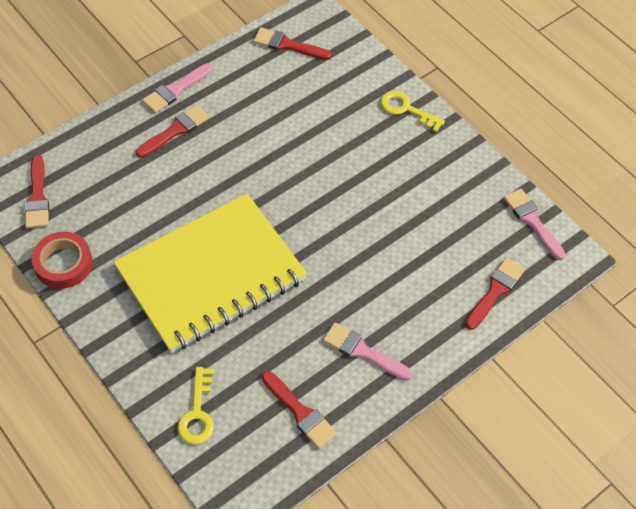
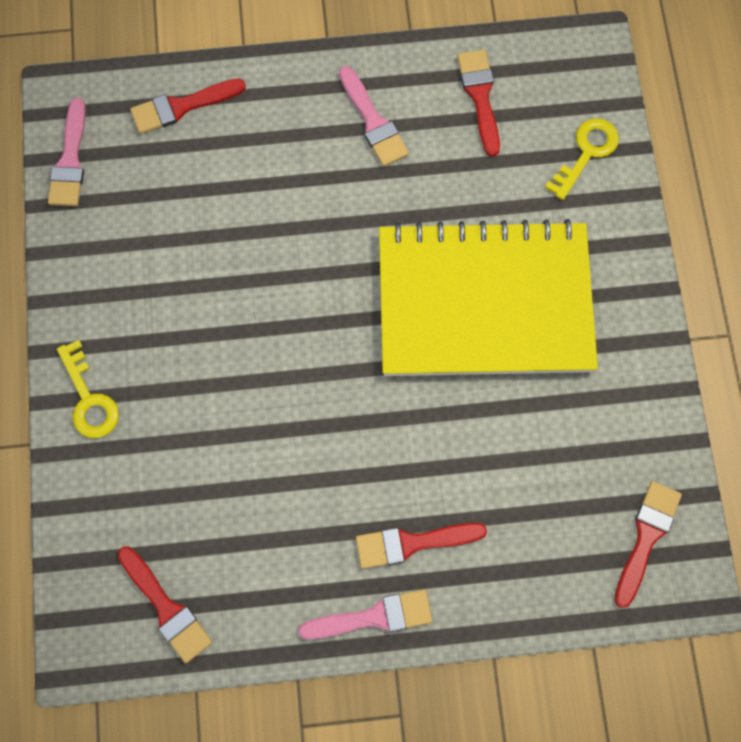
camera: 145 degrees left, 15 degrees up
(63, 263) = (653, 416): red tape -> none

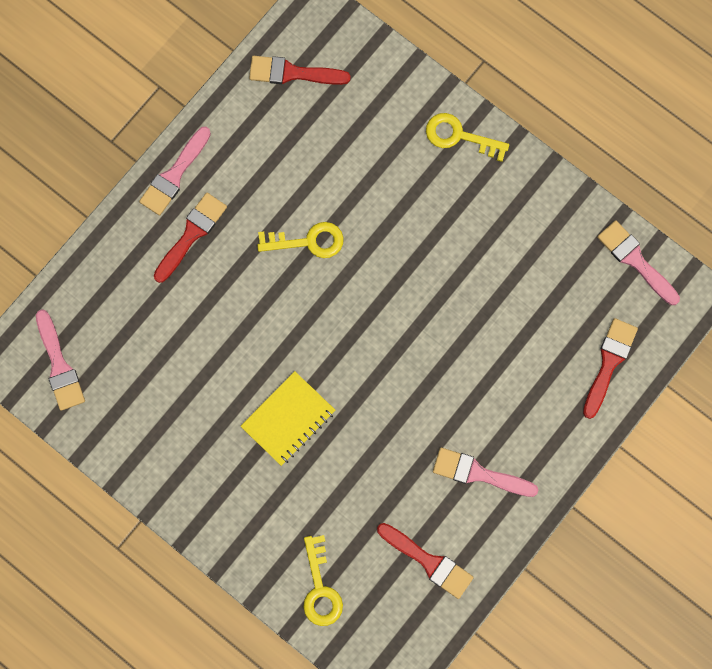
camera: 135 degrees right, 5 degrees up
(316, 435) = (308, 241): none -> yellow key
(484, 302) = (288, 419): yellow notebook -> yellow notebook, size x0.43
(646, 537) = (59, 365): red brush -> pink brush

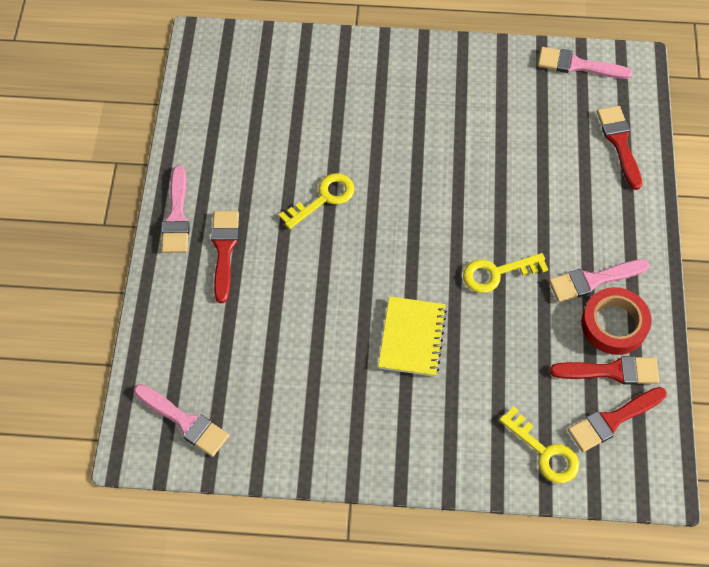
camera: 35 degrees left, 15 degrees down
(292, 73) = (219, 91): red brush -> red brush (612, 420)
(459, 136) = (381, 60): yellow key -> yellow key (497, 273)
(464, 524) = (614, 324): none -> red tape

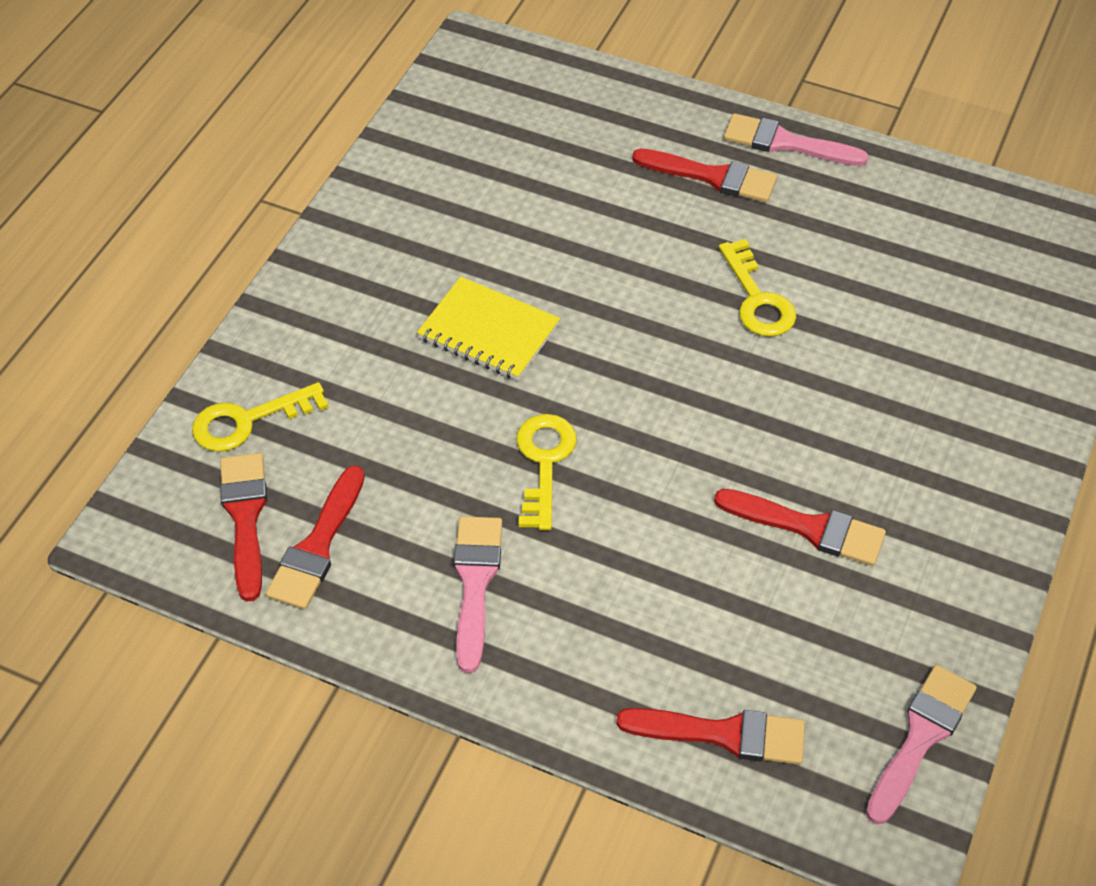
camera: 110 degrees right, 10 degrees down
(185, 421) = (485, 92): pink brush -> none
(479, 135) = (809, 528): none -> red brush
(614, 324) = (389, 581): red tape -> none

